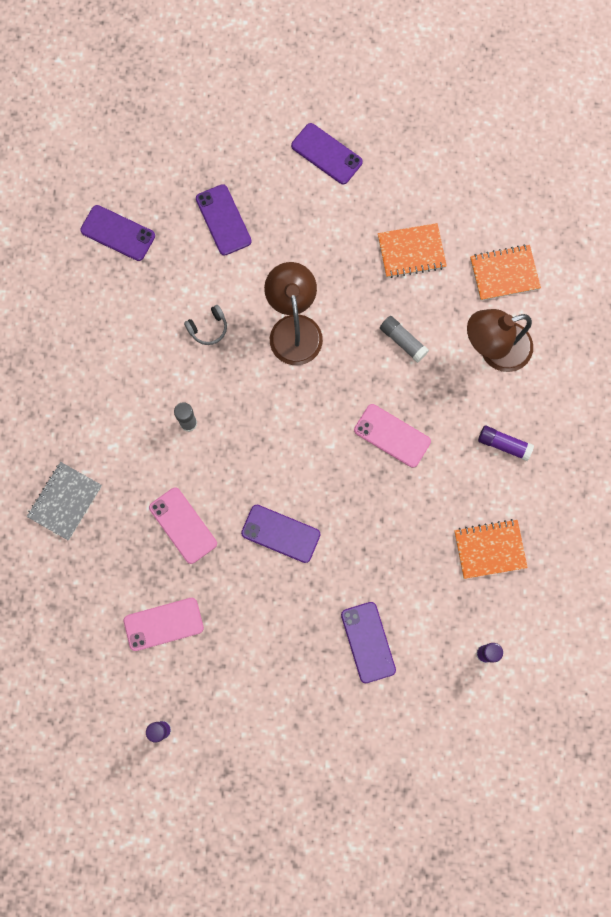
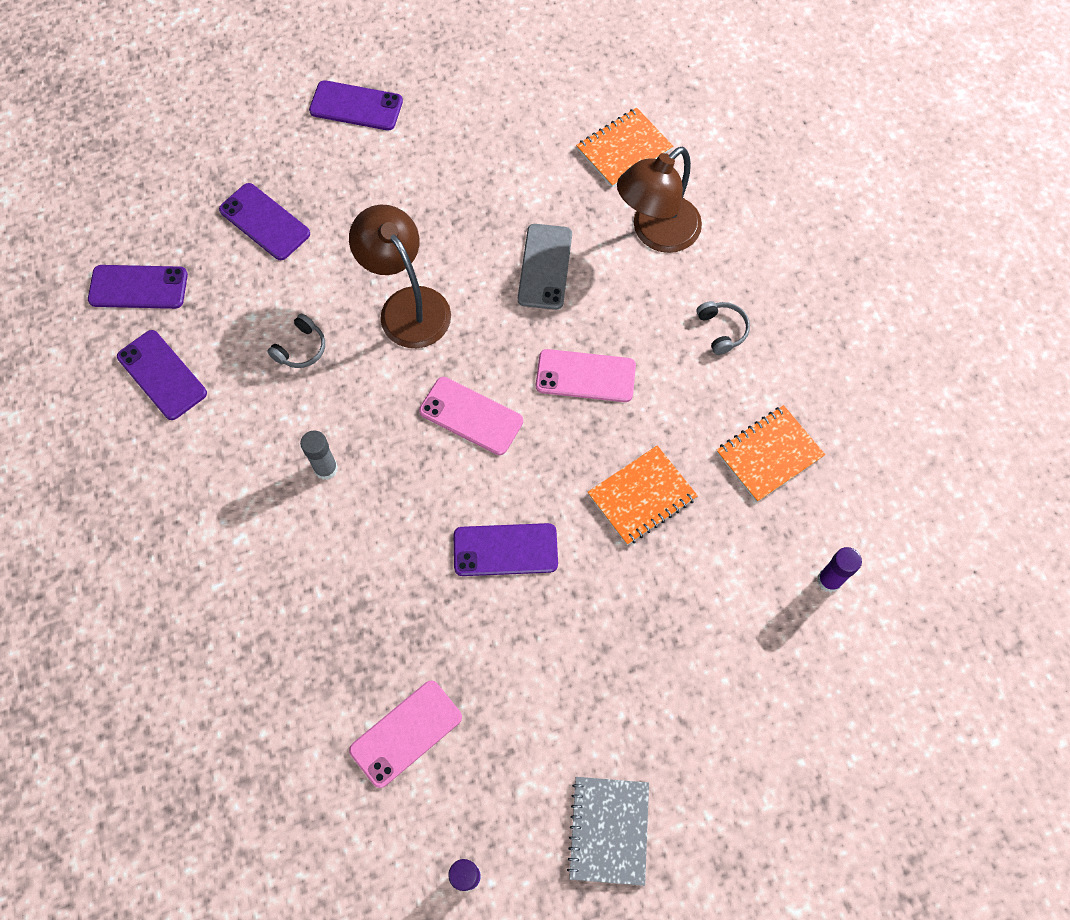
camera: 25 degrees left, 10 degrees down
(65, 501) = (204, 635): grey notebook -> grey notebook (608, 830)
(183, 525) = (375, 596): pink phone -> pink phone (471, 416)
(368, 642) = (680, 633): purple phone -> purple phone (162, 375)
(403, 341) = (545, 267): grey glue stick -> grey phone
(411, 251) = (506, 168): orange notebook -> orange notebook (642, 496)
(504, 445) = (722, 330): purple glue stick -> grey headphones

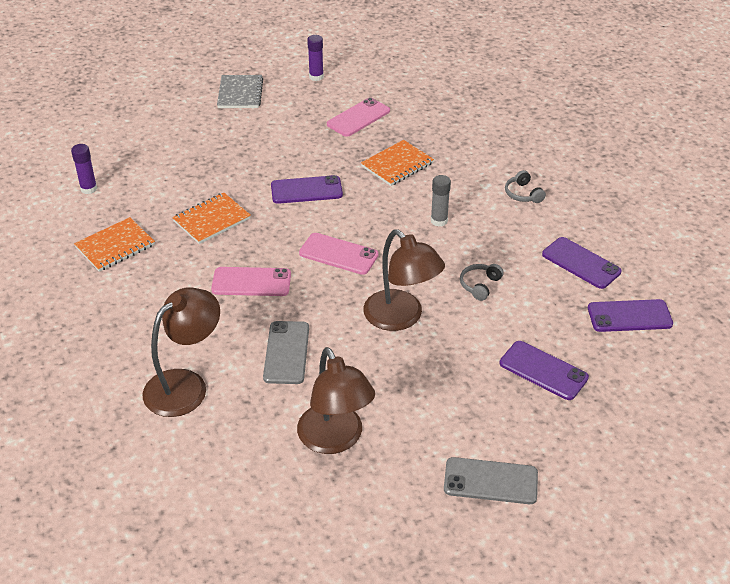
camera: 175 degrees right, 25 degrees down
(356, 106) = (490, 481): purple phone -> grey phone
(499, 158) = (335, 439): none -> brown lamp
(624, 149) = (211, 457): orange notebook -> orange notebook (397, 165)
(722, 330) = (137, 318): grey headphones -> grey headphones (523, 194)

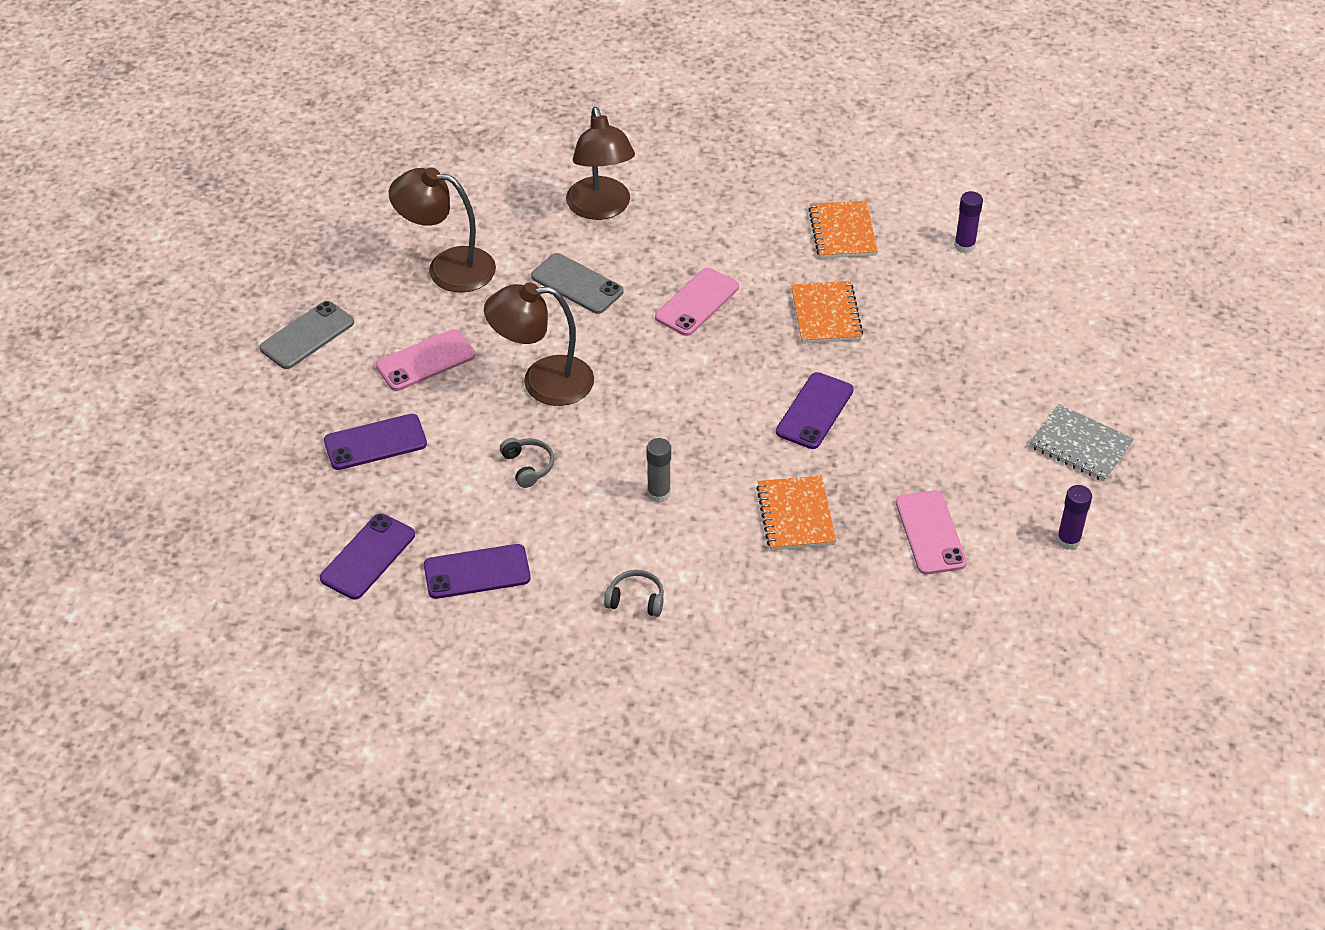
camera: 125 degrees right, 5 degrees up
(338, 254) = (680, 384): pink phone -> pink phone (425, 361)

